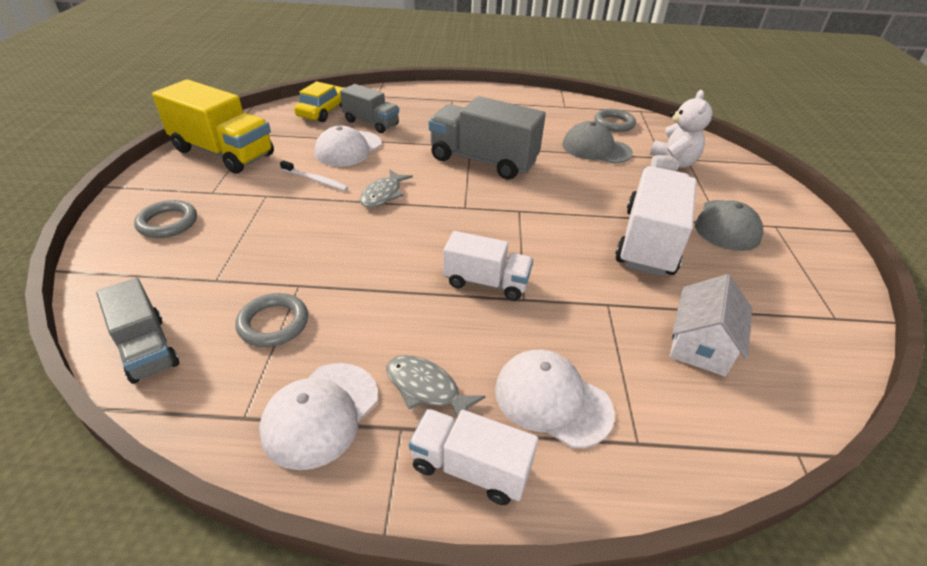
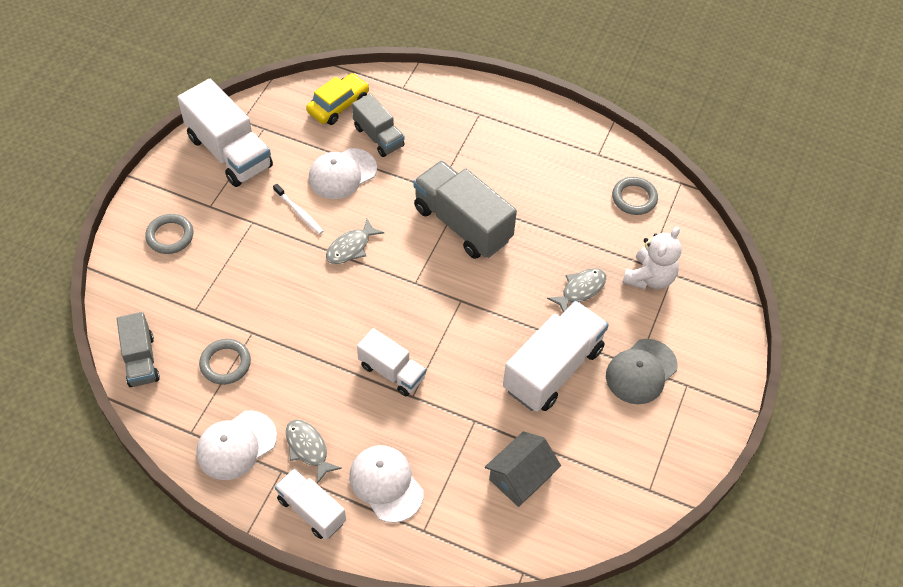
camera: 20 degrees right, 15 degrees up
(223, 153) = (229, 152): yellow truck -> white truck
(596, 149) = (587, 234): grey cap -> none
(622, 182) = (580, 290): none -> grey fish
(700, 344) = (520, 477): white house -> grey house

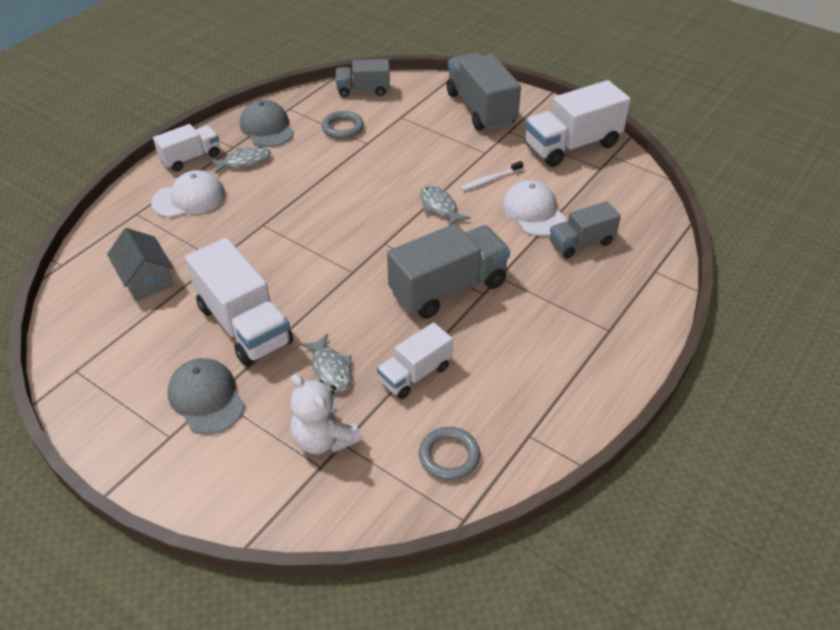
camera: 105 degrees right, 10 degrees down
(170, 236) = (481, 109): grey ring -> grey truck
(236, 445) = (267, 128): white cap -> grey cap
(338, 105) = (629, 219): yellow car -> none
(392, 372) = (293, 215): white truck -> white truck (415, 374)

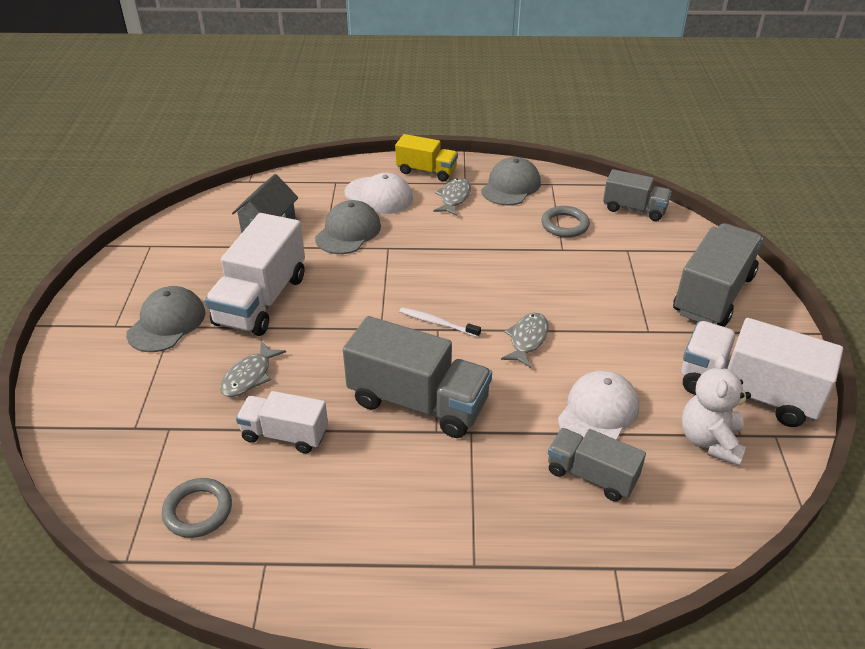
camera: 55 degrees right, 5 degrees down
(191, 158) = (426, 171): white truck -> yellow truck
(215, 237) = (348, 232): none -> grey cap
(244, 161) = (454, 198): grey fish -> grey fish turned 105 degrees counterclockwise
(324, 439) = (165, 414): white teddy bear -> white teddy bear (709, 441)
(363, 90) = (634, 209): grey truck -> grey truck turned 150 degrees clockwise
(490, 180) = (609, 355): white toothbrush -> white toothbrush (437, 323)

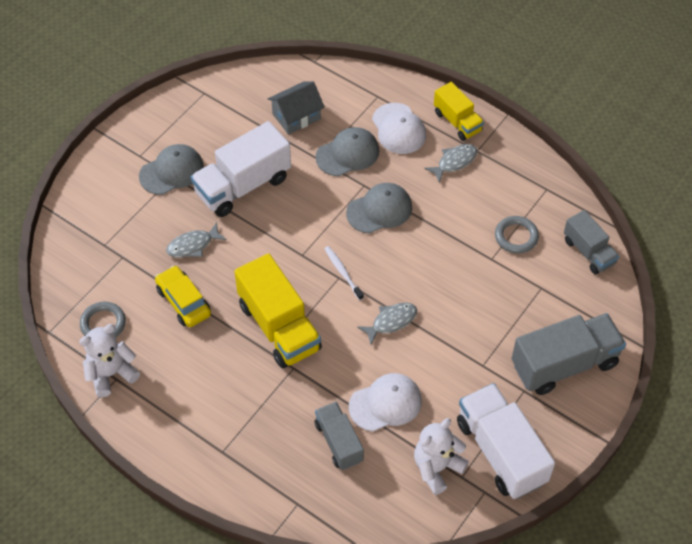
camera: 35 degrees right, 15 degrees up
(254, 561) = (111, 373): none -> white teddy bear
(285, 434) = (183, 302): white truck -> yellow car
(418, 402) = (279, 327): grey truck -> yellow truck
(510, 186) = (510, 174): grey cap -> grey cap (379, 210)

